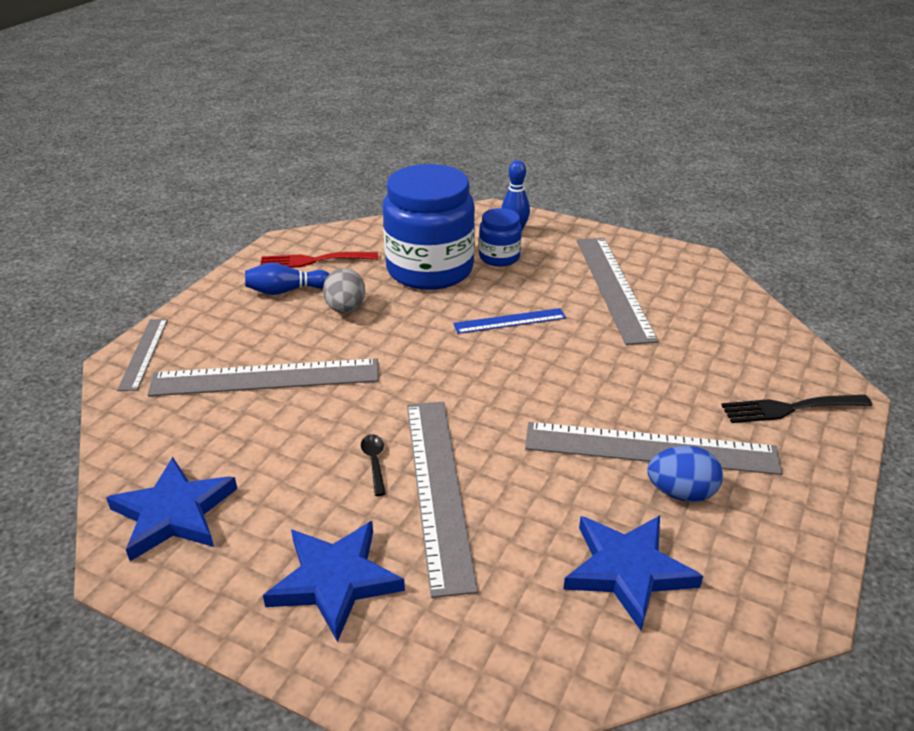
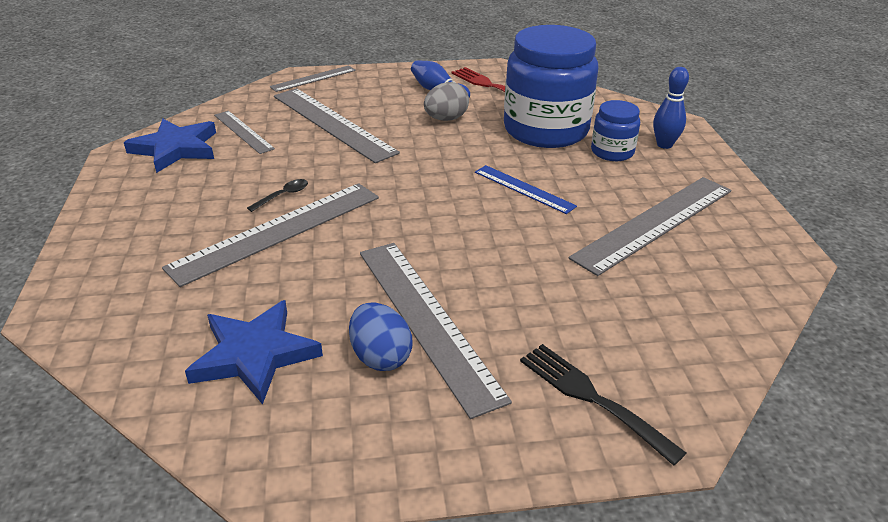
camera: 55 degrees right, 0 degrees up
(201, 446) = (243, 132): none -> grey ruler
(335, 581) = (154, 225): blue star -> none

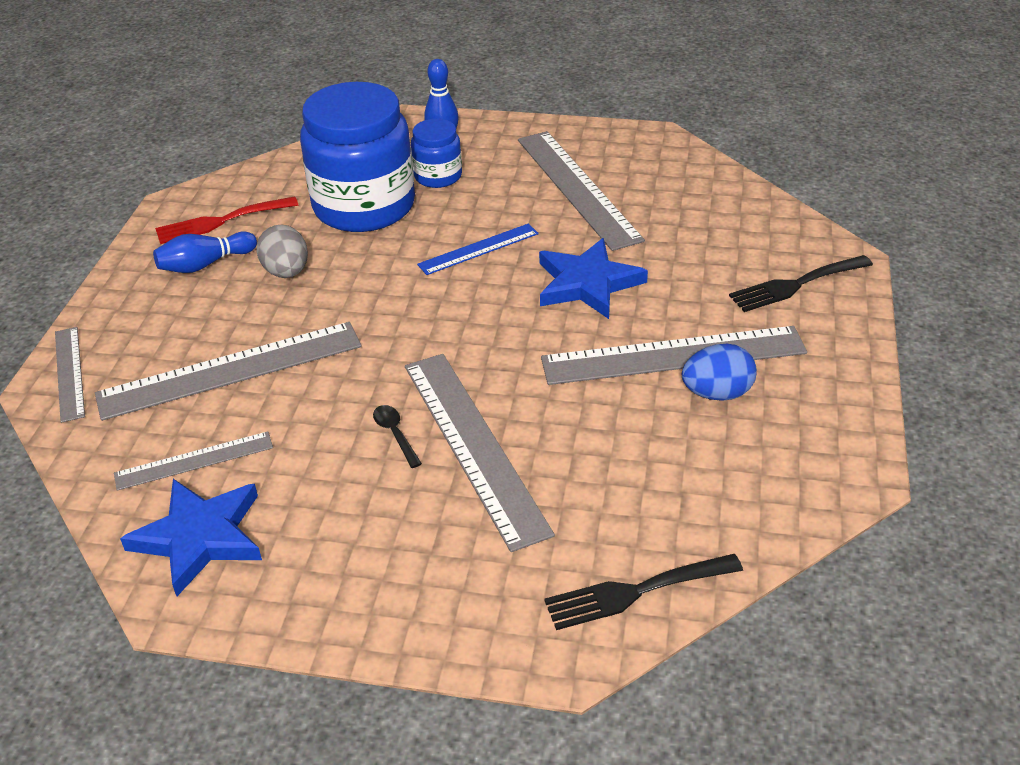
camera: 70 degrees left, 5 degrees up
(116, 340) = (635, 592): none -> black fork
(254, 355) = (690, 480): blue star -> blue star (587, 283)

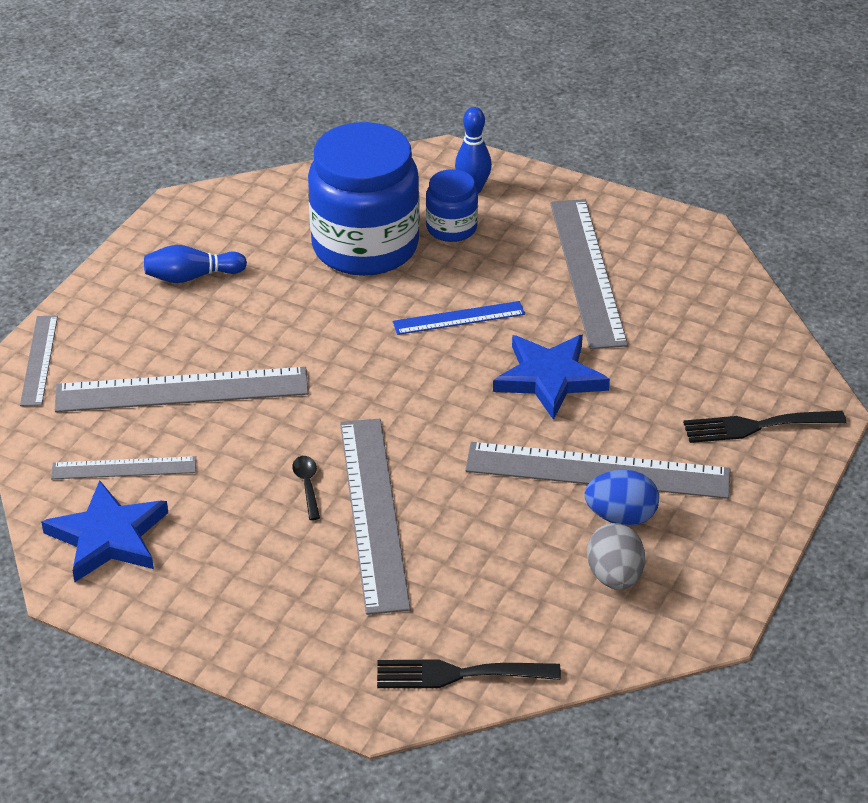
camera: 15 degrees right, 0 degrees up
(221, 221) = (221, 233): red fork -> none
(286, 272) = (265, 302): grey egg -> grey egg (614, 576)

